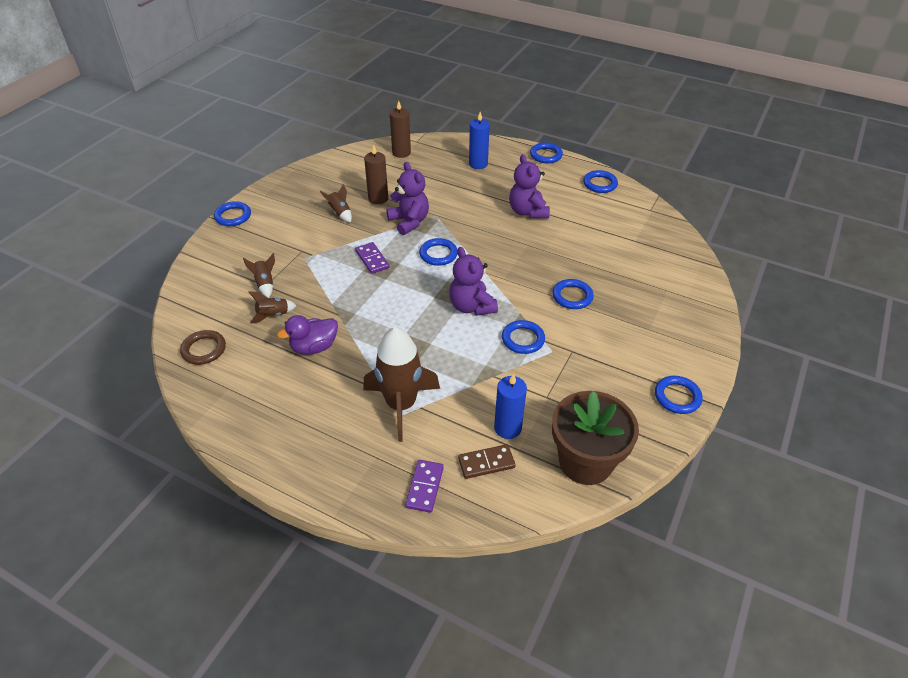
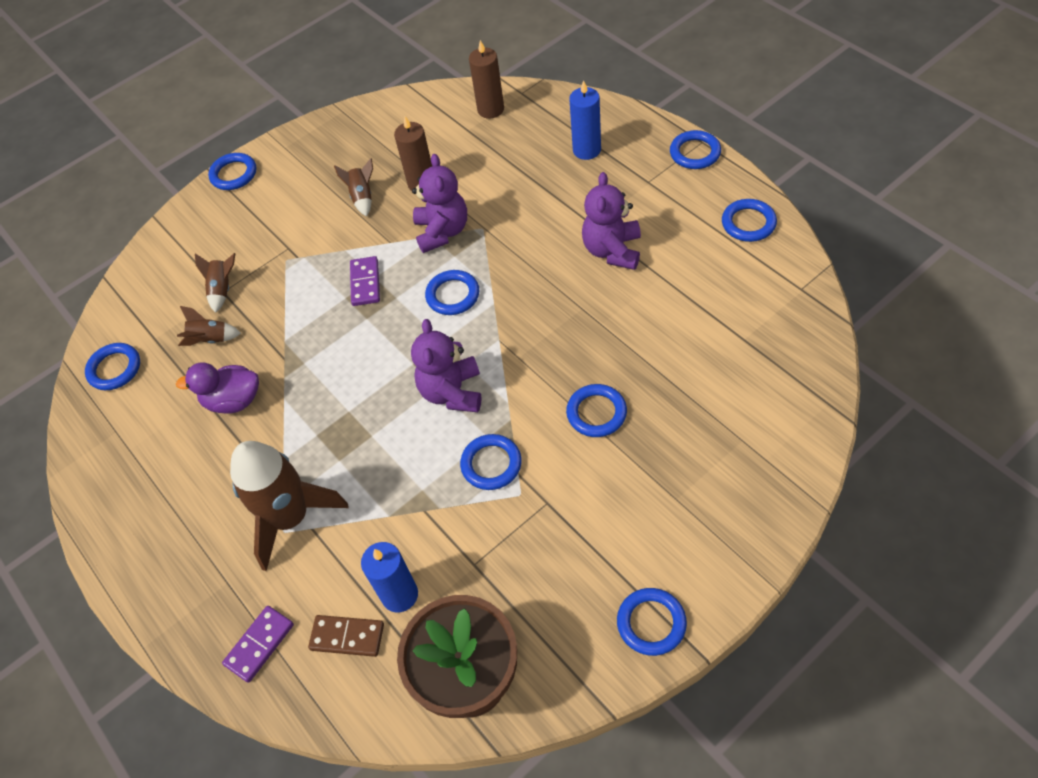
camera: 30 degrees right, 10 degrees up
(204, 349) = (115, 369): brown ring -> blue ring

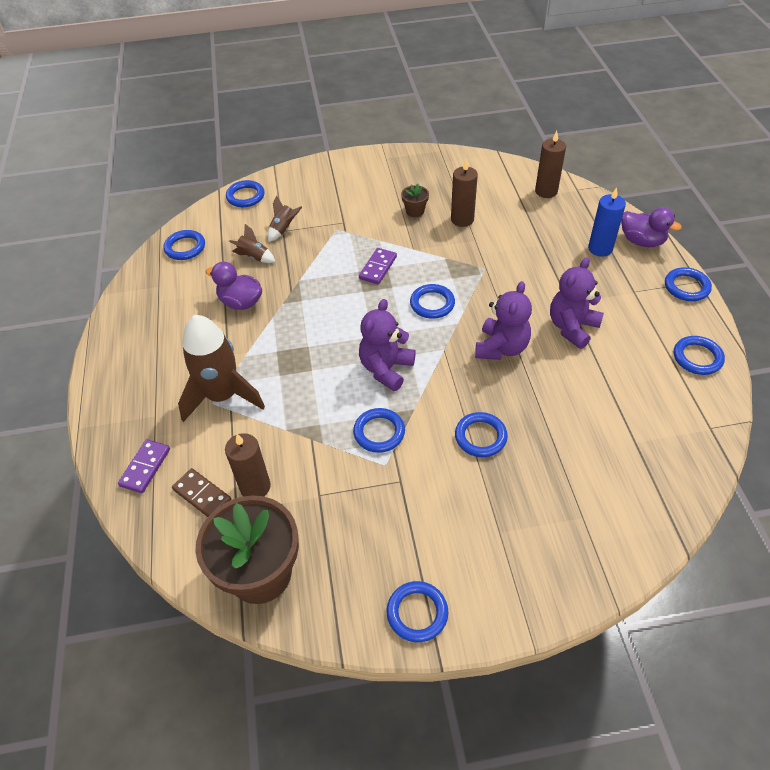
camera: 25 degrees right, 5 degrees down
(234, 174) = (341, 161): blue ring -> blue ring (245, 196)
(259, 645) = (145, 467): purple domino -> purple domino turned 45 degrees counterclockwise
(362, 197) = (415, 211): brown rocket -> brown flower pot
(399, 595) = (255, 487): blue candle -> brown candle
(442, 232) = (454, 258): purple teddy bear -> purple teddy bear (501, 348)
(622, 123) = (641, 241): none -> purple duck

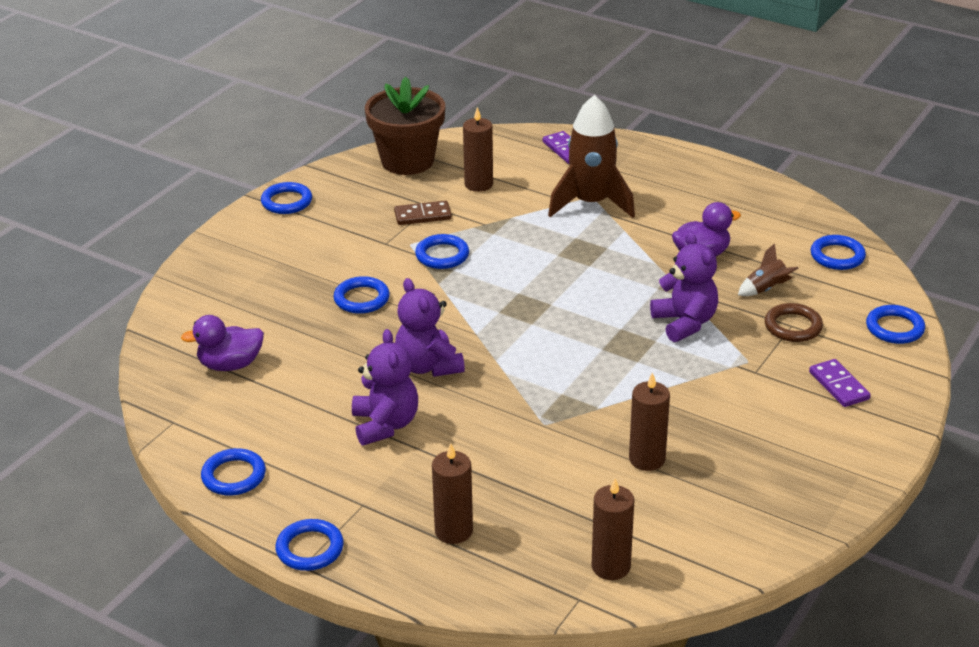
camera: 130 degrees right, 15 degrees down
(202, 495) = (505, 162): brown domino -> brown domino (423, 215)
(283, 229) = (793, 326): brown rocket -> brown ring
(378, 268) = (643, 355): purple domino -> purple domino (838, 385)
(386, 369) = (501, 291): purple teddy bear -> purple teddy bear (685, 323)
(415, 211) = (709, 433): brown flower pot -> none
(432, 304) = (542, 359): blue ring -> none
(600, 248) = (453, 531): blue candle -> brown candle
(641, 241) = (417, 575): purple duck -> purple duck (230, 365)

